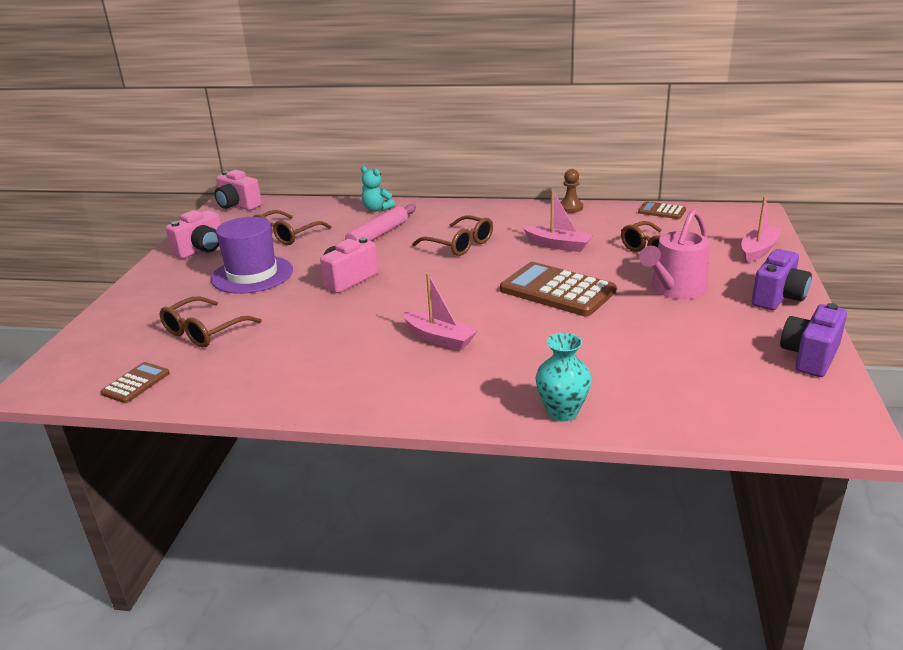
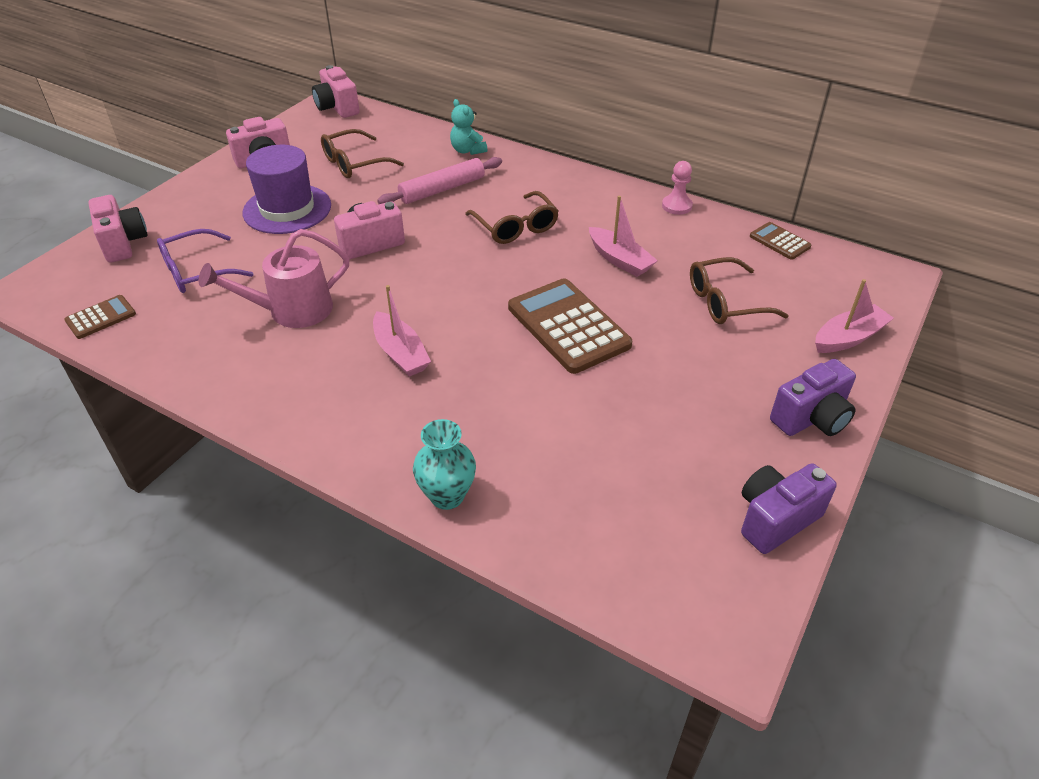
camera: 20 degrees right, 15 degrees up
(112, 330) = (123, 243): none -> pink camera
(204, 331) = (197, 271): brown glasses -> purple glasses
(570, 208) = (676, 206): brown pawn -> pink pawn
(675, 289) = (700, 366): pink watering can -> pink watering can (292, 310)

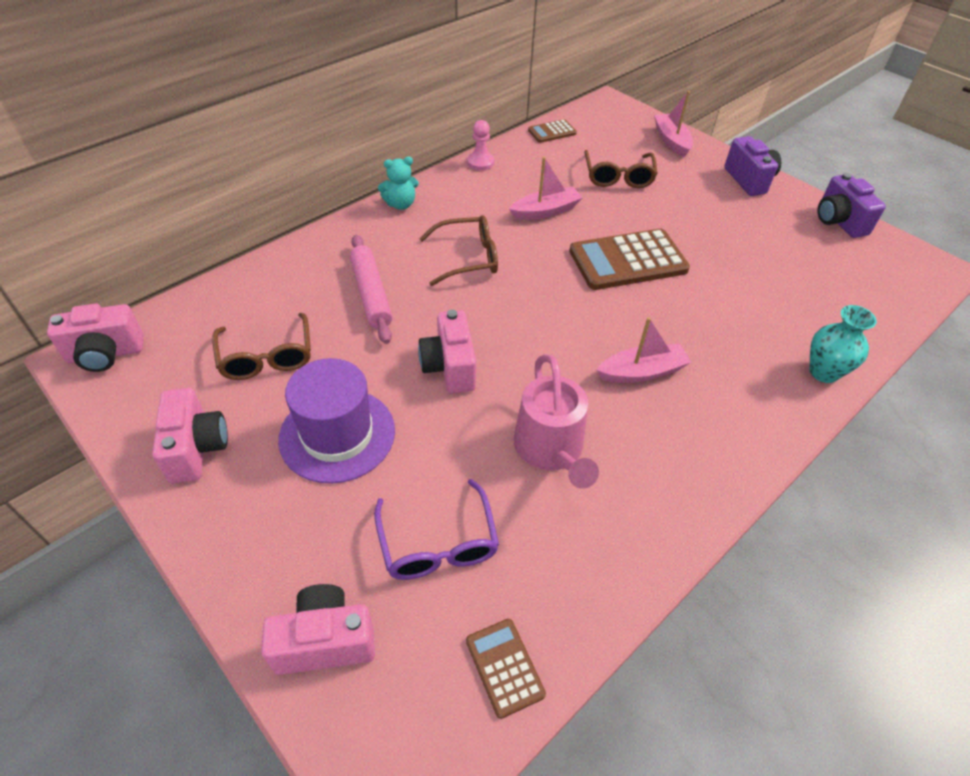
camera: 75 degrees left, 5 degrees up
(467, 150) = (303, 261): turquoise teddy bear -> turquoise teddy bear (400, 204)

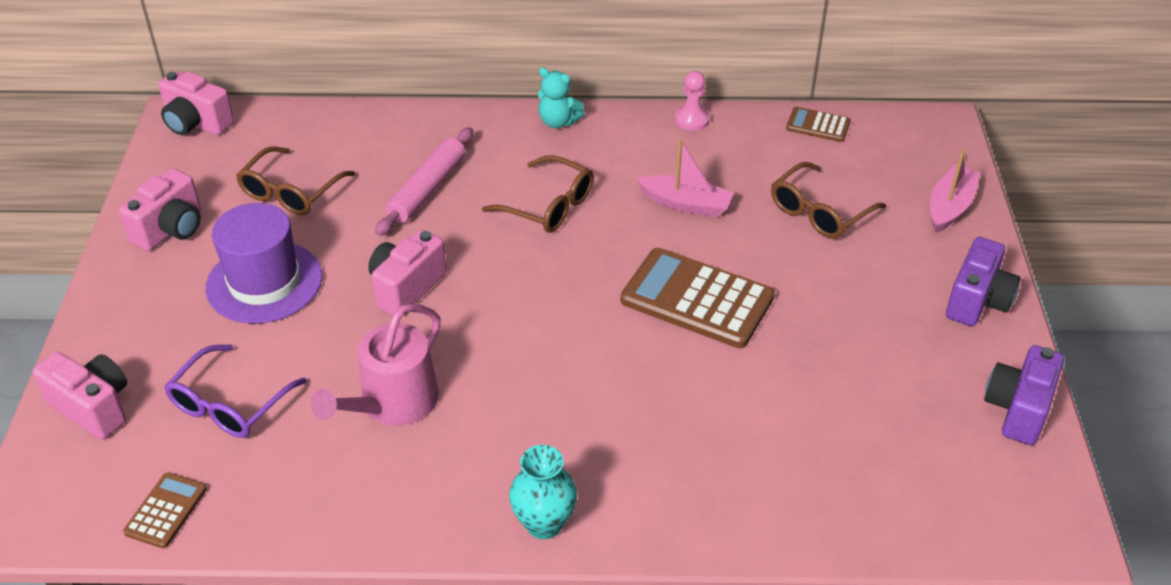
camera: 45 degrees right, 5 degrees down
(642, 372) = (557, 400): pink boat -> none
(823, 372) = (732, 525): turquoise vase -> turquoise vase (544, 523)

